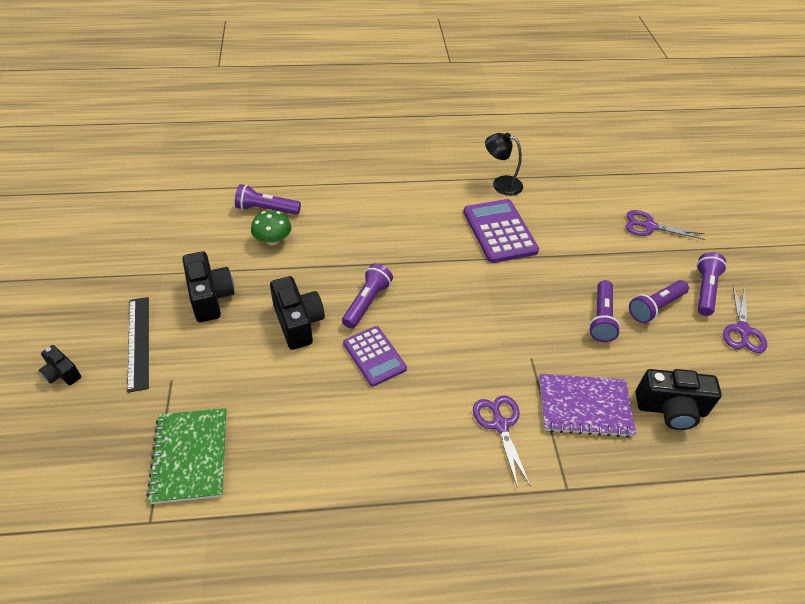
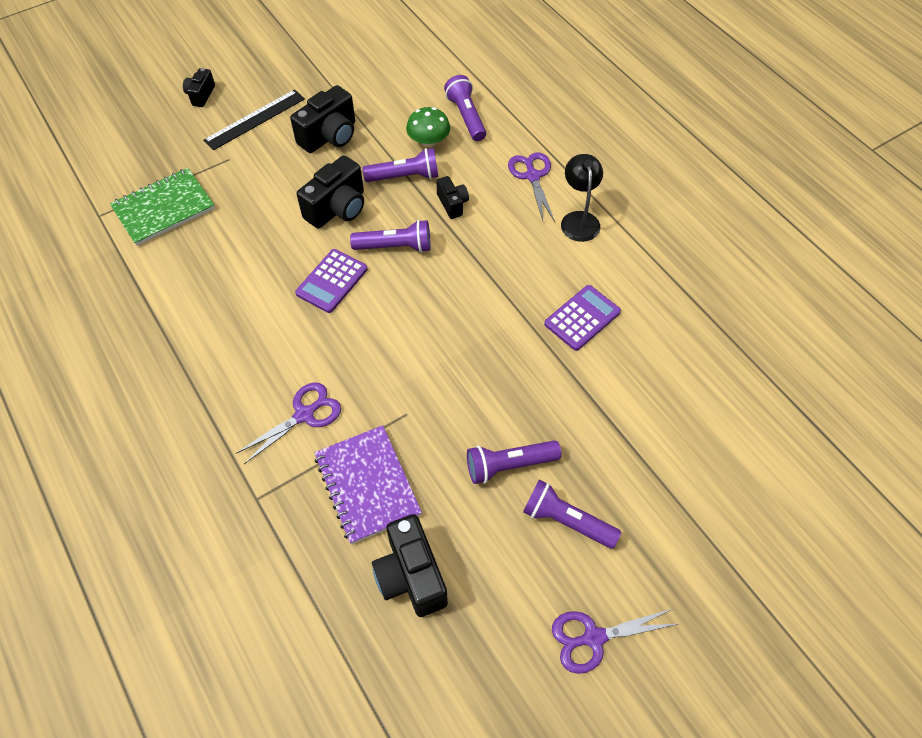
camera: 65 degrees right, 10 degrees up
(349, 253) = (452, 204): none -> black camera
(499, 231) = (582, 318): purple calculator -> purple calculator, size x0.66
(501, 184) = (668, 290): black lamp -> black lamp (579, 219)
(649, 226) = (718, 477): purple scissors -> purple scissors (532, 176)
(704, 290) = (638, 574): purple flashlight -> purple flashlight (405, 177)

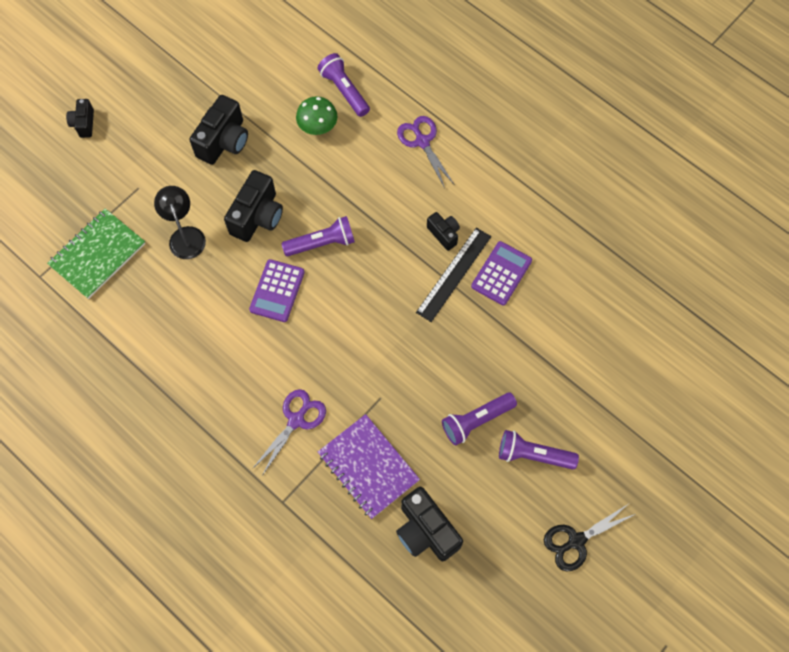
camera: 15 degrees left, 10 degrees up
(255, 119) = (146, 139): black ruler -> black ruler (453, 274)
(405, 177) = (307, 169): purple flashlight -> none
(452, 204) = (359, 187): black camera -> black camera (444, 234)
(579, 219) = (474, 177): black lamp -> black lamp (185, 235)
(593, 637) = (576, 541): purple scissors -> black scissors

